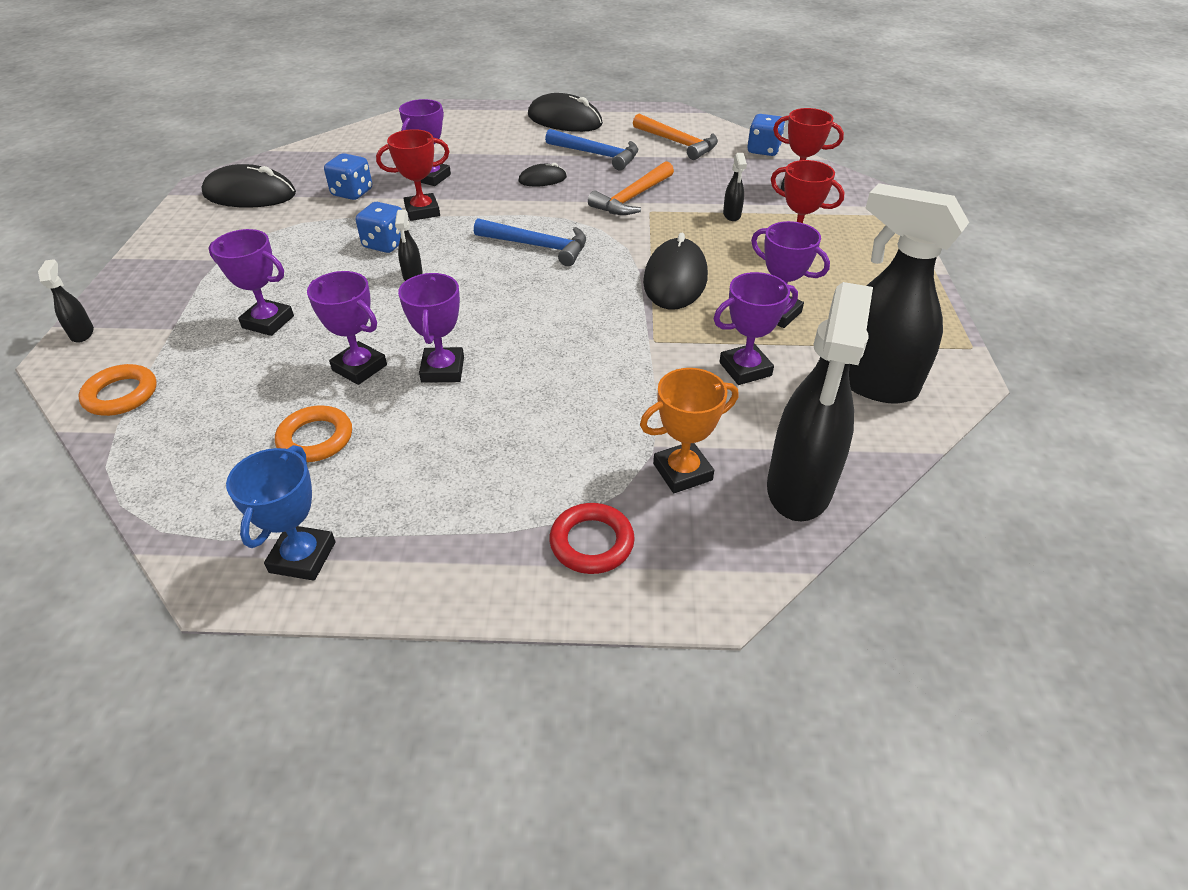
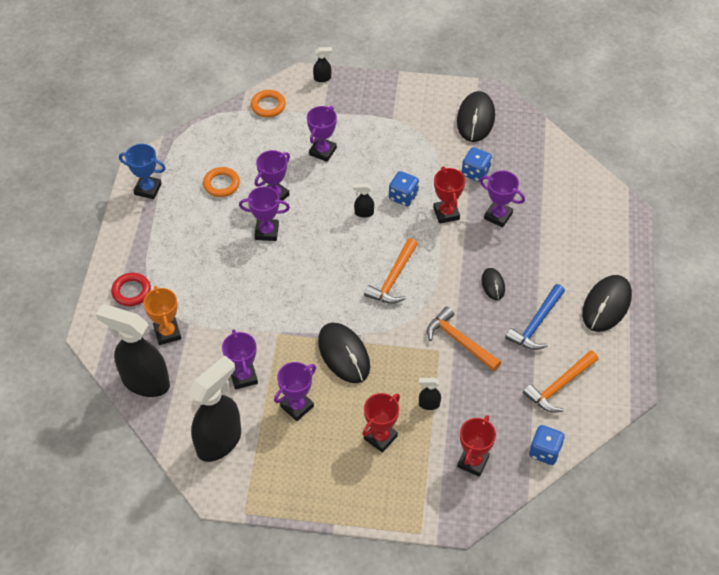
camera: 95 degrees right, 10 degrees up
(537, 246) = (393, 279): blue hammer -> orange hammer
(675, 279) = (344, 354): black mouse -> black mouse turned 45 degrees clockwise

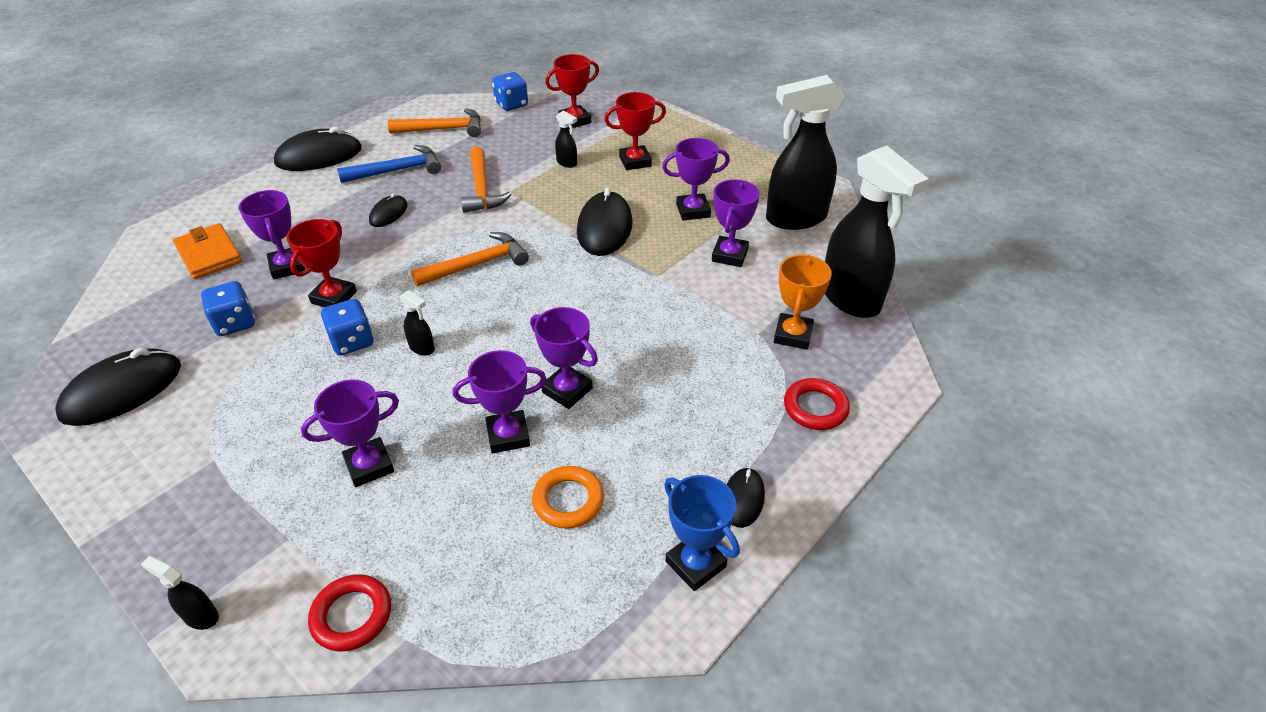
camera: 145 degrees left, 10 degrees down
(143, 226) = (743, 499): none -> black mouse
(268, 106) = (352, 615): orange ring -> red ring
(552, 198) = (209, 254): none -> orange wallet

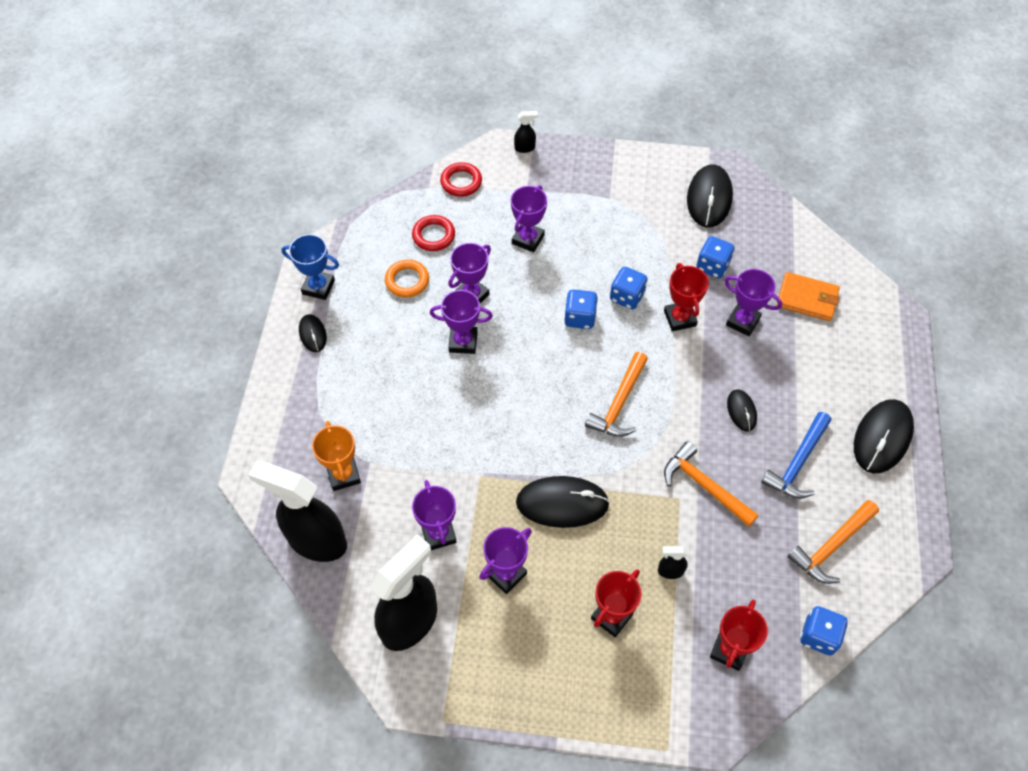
camera: 145 degrees right, 15 degrees up
(422, 348) = (580, 318): black spray bottle -> blue dice
(604, 228) = (562, 503): black mouse -> black mouse turned 60 degrees counterclockwise
(815, 408) = (299, 420): red ring -> red ring (433, 235)

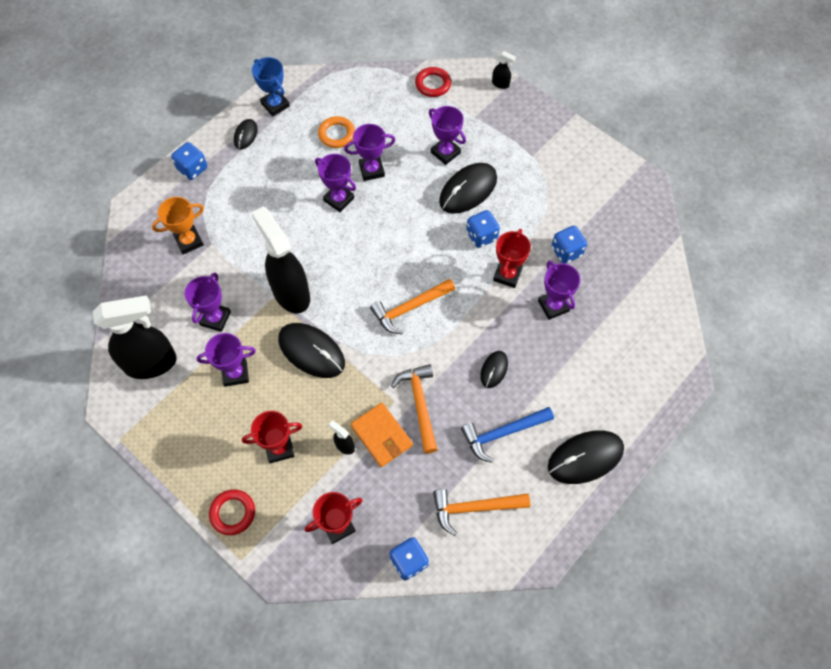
camera: 35 degrees right, 5 degrees up
(316, 541) = (138, 273): black spray bottle -> black spray bottle (290, 293)
(343, 475) = (189, 241): orange trophy -> orange trophy turned 45 degrees clockwise
(433, 235) = (381, 112): red ring -> red ring (233, 513)
(528, 239) = (445, 152): purple trophy -> purple trophy turned 75 degrees clockwise
(580, 318) = (434, 231): blue dice -> blue dice (192, 169)
(709, 198) = (610, 199): black mouse -> black mouse (468, 190)
(807, 299) = (620, 319): orange wallet -> orange wallet (382, 436)

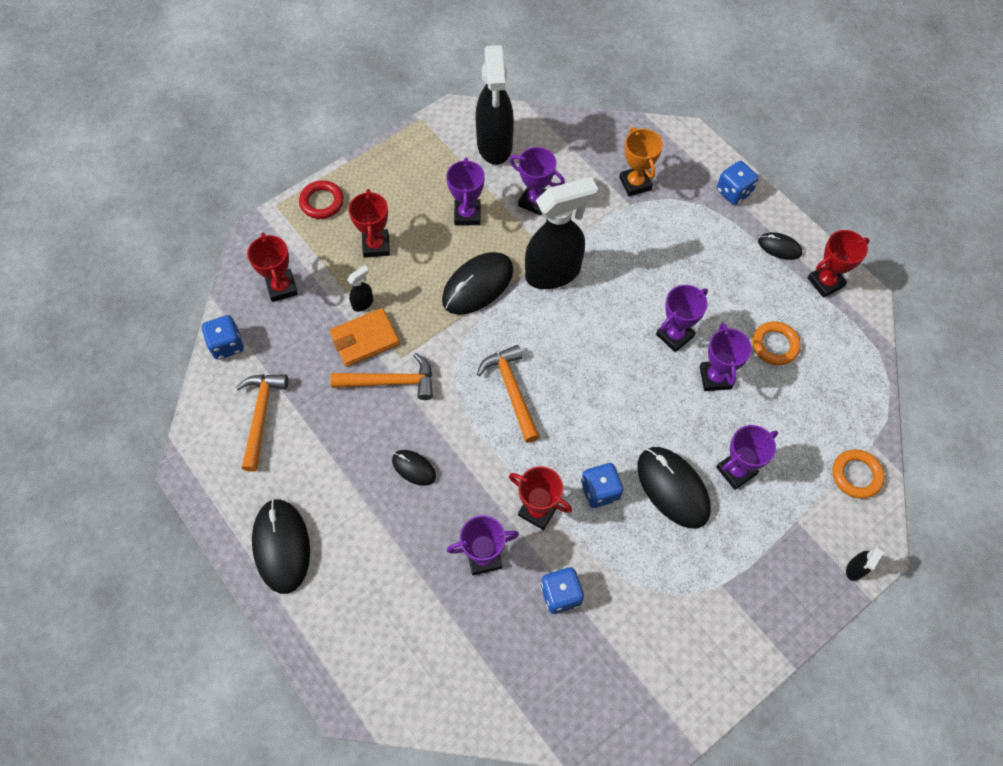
camera: 100 degrees right, 0 degrees up
(275, 105) = (825, 282): blue trophy -> red trophy
(433, 84) = (856, 475): red ring -> orange ring
(503, 433) = (335, 462): blue hammer -> none

